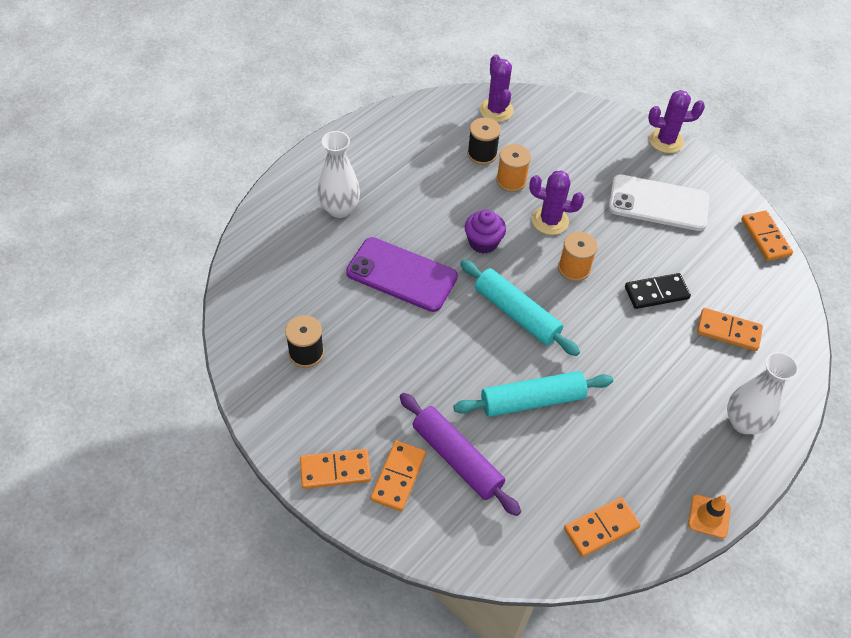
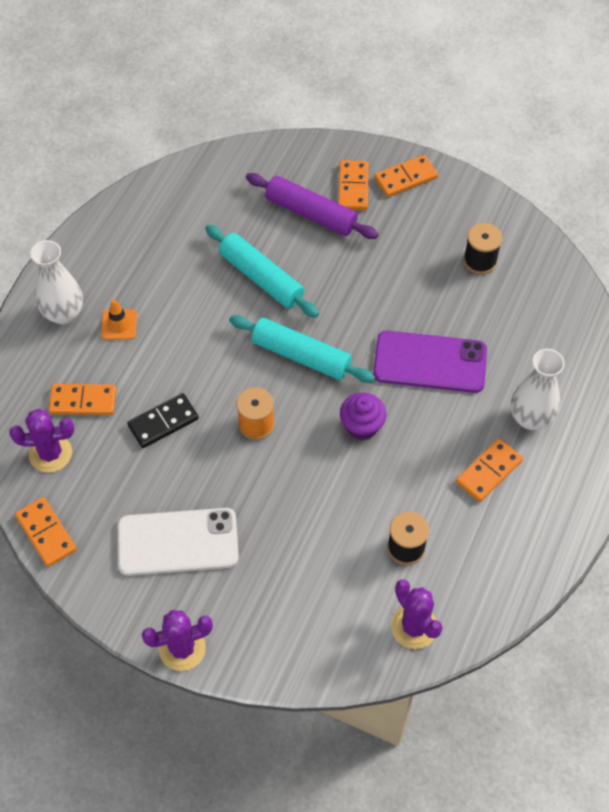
camera: 165 degrees right, 5 degrees up
(511, 181) = (358, 518): orange spool -> none
(532, 401) = (261, 277): turquoise rolling pin -> turquoise rolling pin turned 75 degrees clockwise
(550, 221) = (298, 476): purple cactus -> purple cactus (50, 453)
(601, 528) = (178, 196): orange domino -> orange domino (488, 471)
(709, 516) = (90, 228): orange traffic cone -> orange traffic cone (119, 325)

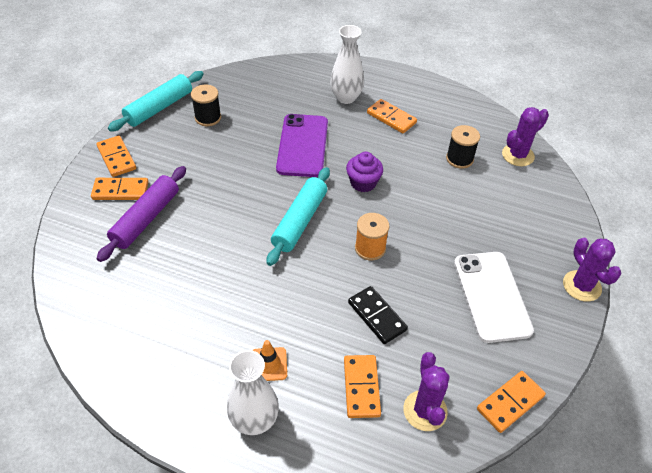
camera: 95 degrees left, 10 degrees down
(261, 277) = (216, 251): turquoise rolling pin -> turquoise rolling pin (159, 108)

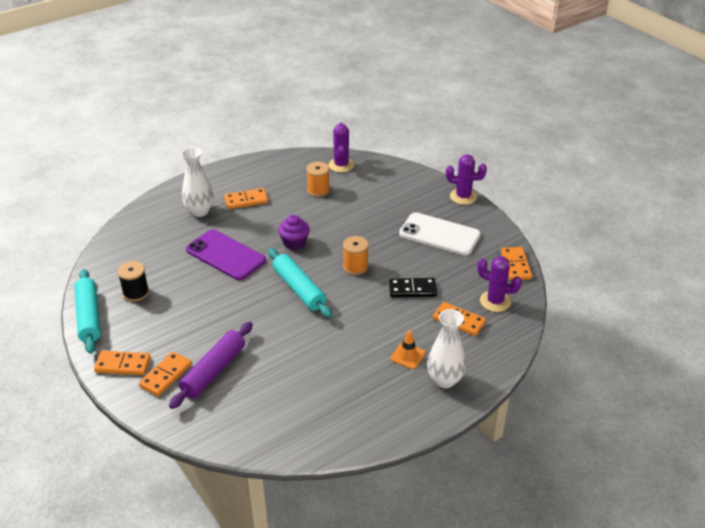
camera: 55 degrees left, 10 degrees down
(146, 219) = (213, 371): purple rolling pin -> purple rolling pin turned 60 degrees clockwise
(459, 159) = (318, 190): black spool -> orange spool

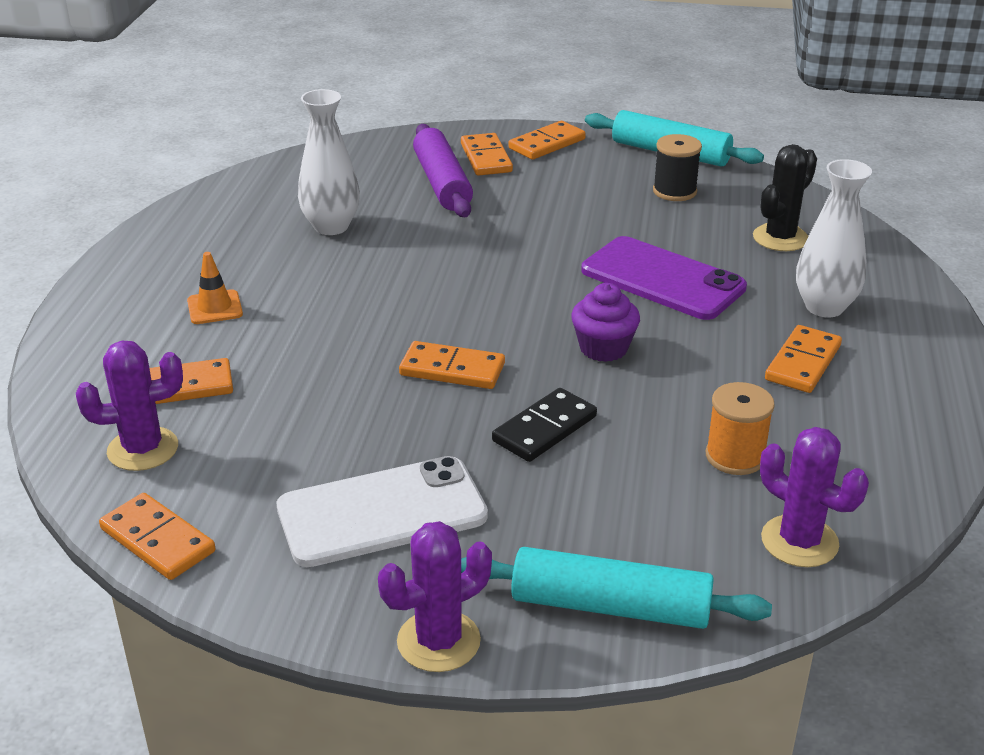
camera: 135 degrees right, 5 degrees down
(151, 244) = (780, 238): none -> black cactus
(225, 255) = (662, 279): purple phone -> purple phone turned 45 degrees clockwise
(299, 289) = (486, 298): turquoise rolling pin -> turquoise rolling pin (610, 606)
(355, 267) = (452, 370): orange spool -> orange domino
(412, 289) = (312, 389): black domino -> black domino (544, 429)
(444, 380) = (129, 309): white vase -> white vase (331, 227)

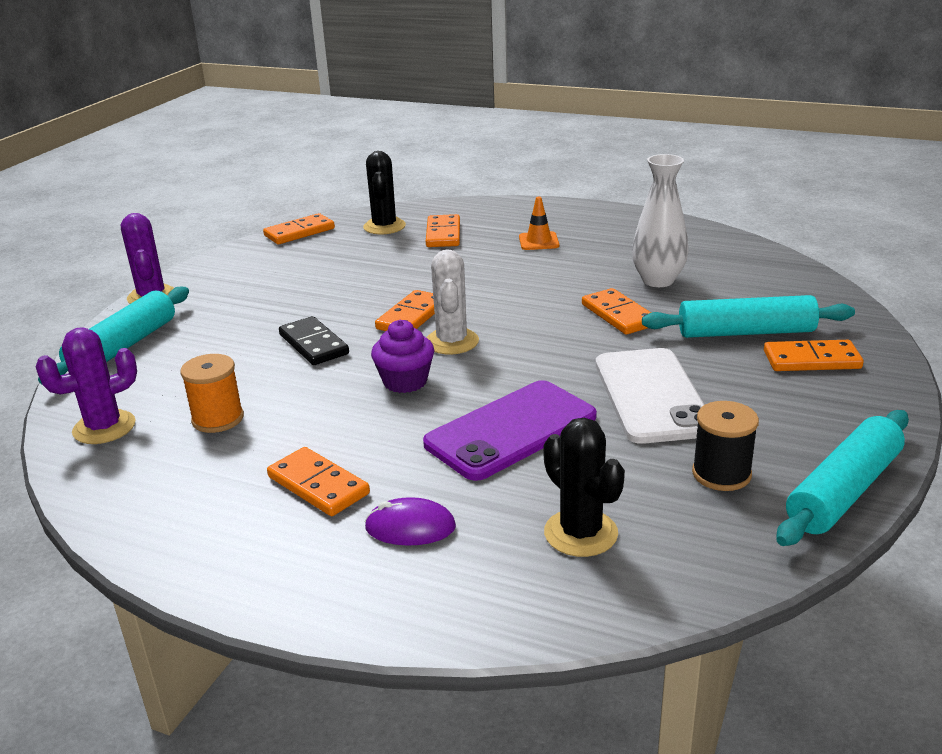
camera: 105 degrees right, 5 degrees down
(143, 449) = (384, 226): purple cactus -> black cactus
(382, 512) = (271, 286): white phone -> white phone (651, 396)
(442, 183) = (746, 332): purple rolling pin -> turquoise rolling pin
(507, 333) = (452, 342): none -> white cactus
(547, 144) = (858, 401): orange domino -> orange domino (618, 315)
(824, 307) = (410, 527): white vase -> purple mouse

